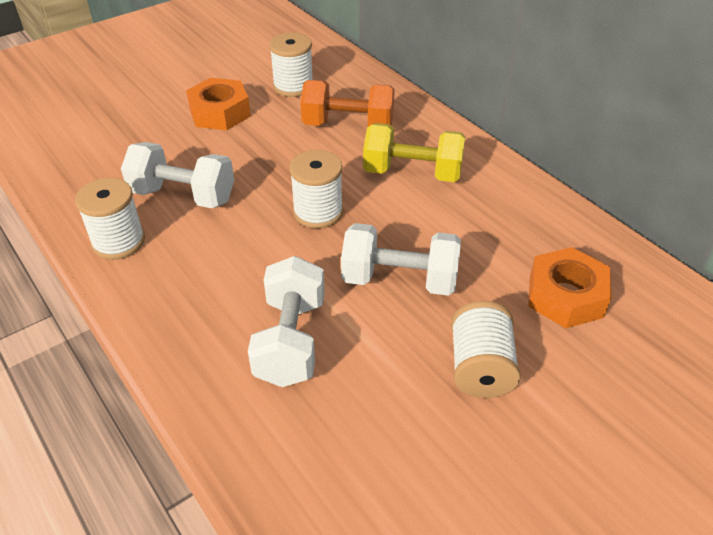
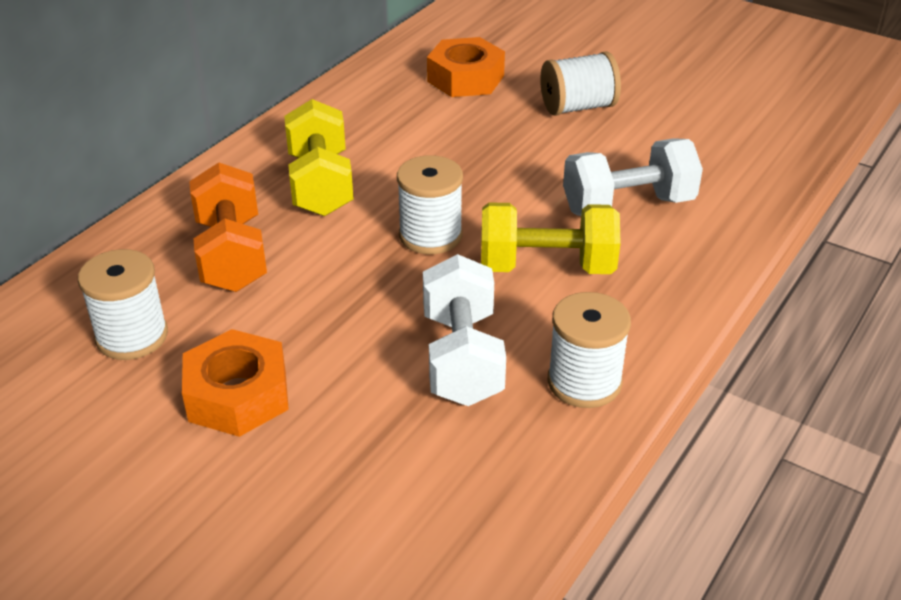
camera: 110 degrees left, 5 degrees down
(243, 261) = (546, 267): none -> yellow dumbbell
(399, 280) = (504, 162): white dumbbell -> none

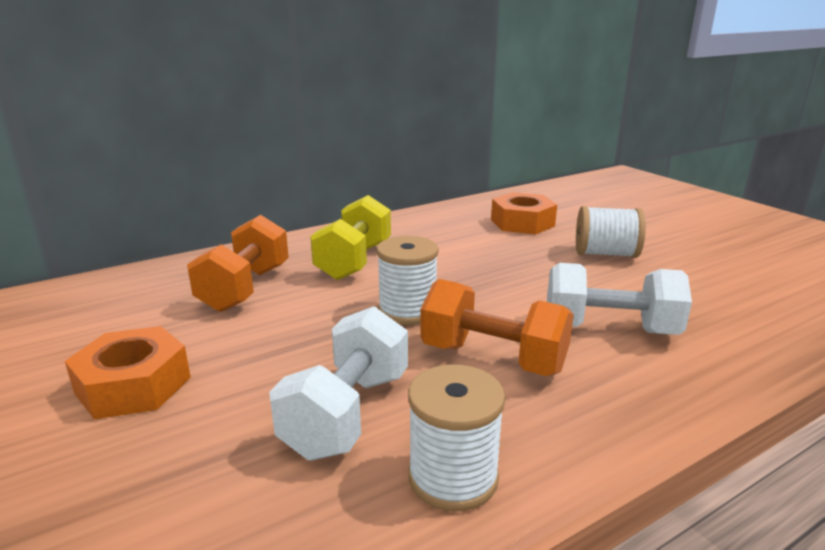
camera: 25 degrees right, 15 degrees down
(132, 336) = (116, 322): white spool -> none
(546, 267) = (493, 358): yellow dumbbell -> orange dumbbell

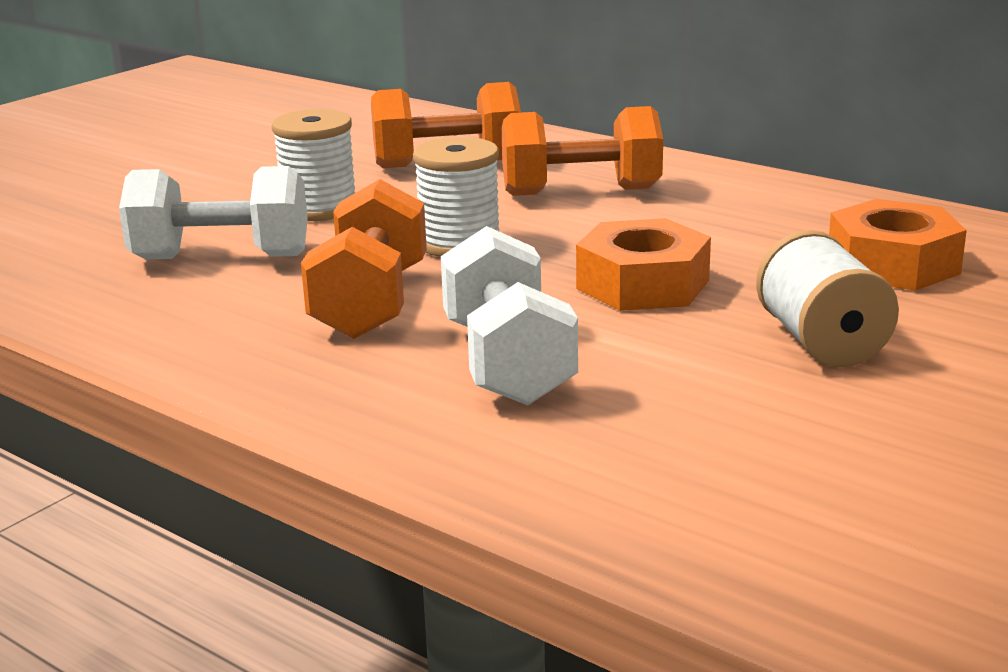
camera: 70 degrees right, 0 degrees up
(133, 385) = (226, 176): orange nut -> orange nut (642, 284)
(354, 261) = (581, 192): yellow dumbbell -> orange dumbbell
(453, 477) = (139, 314): white spool -> white spool (319, 208)

